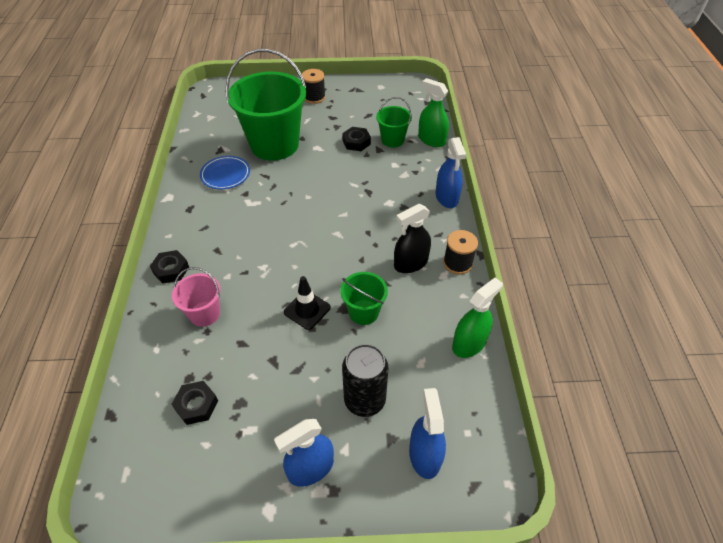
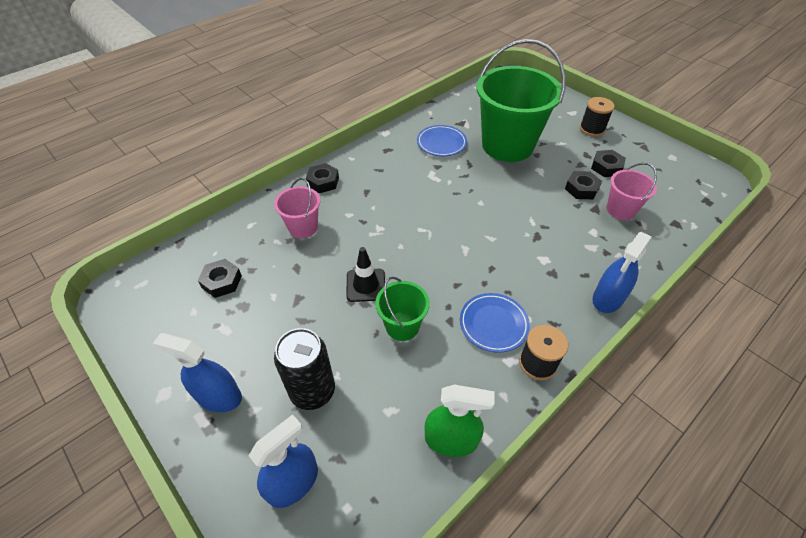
camera: 50 degrees right, 0 degrees up
(353, 118) = (606, 167): none -> black nut
(392, 140) = (620, 210): green bucket -> pink bucket
(410, 263) = (493, 324): black spray bottle -> blue plate
(431, 140) = (663, 237): green spray bottle -> none

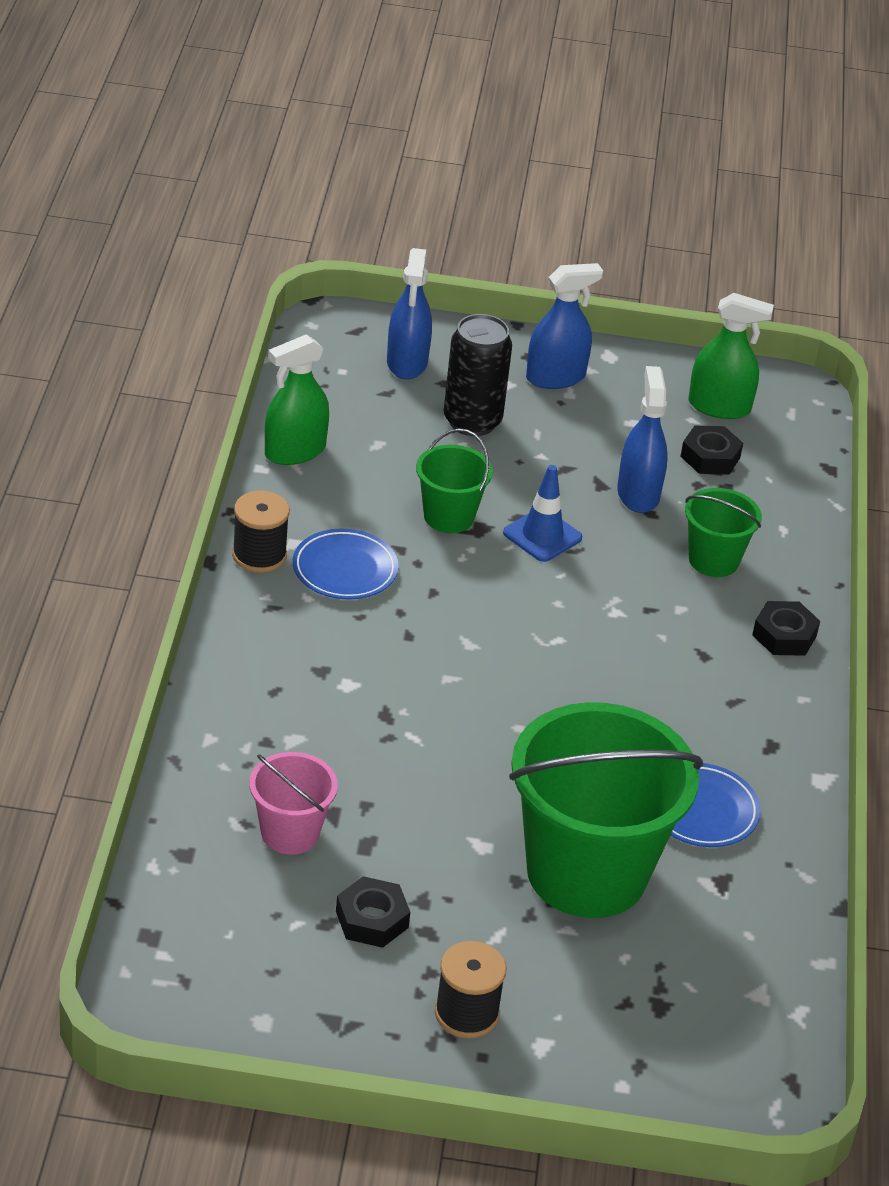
camera: 135 degrees right, 10 degrees down
(167, 311) = (719, 407): none -> green spray bottle
(303, 227) = (713, 560): pink bucket -> green bucket
(366, 285) = (542, 535): black traffic cone -> blue traffic cone
(581, 189) = (382, 842): black nut -> none
(608, 298) = (223, 672): blue spray bottle -> blue spray bottle (638, 494)

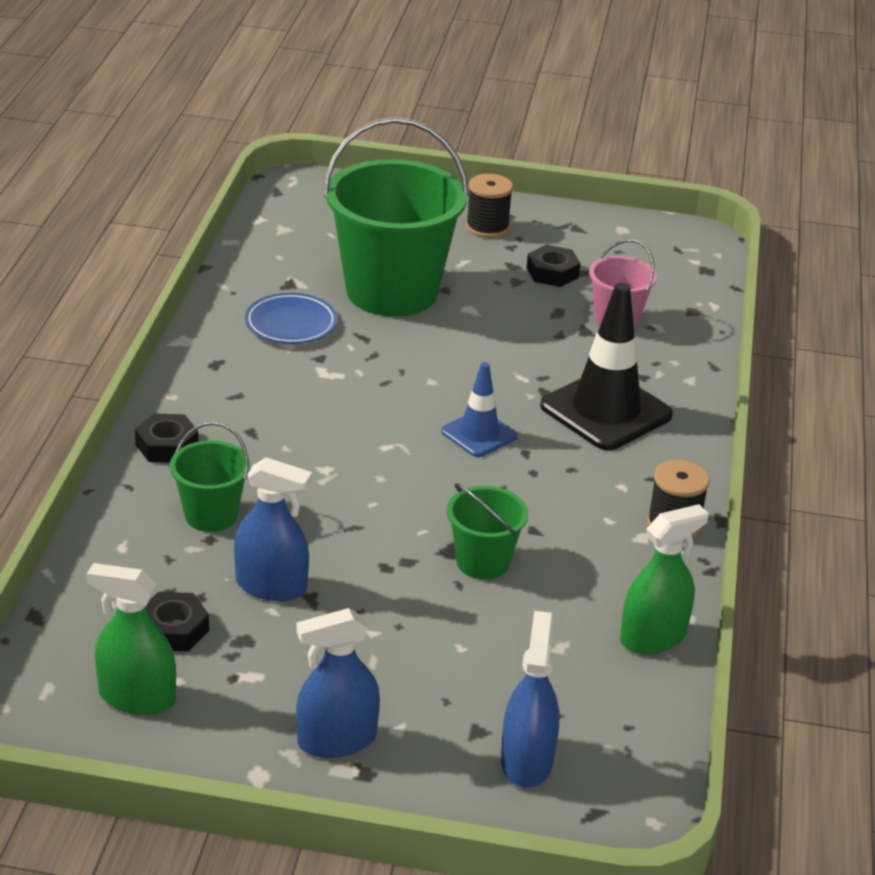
camera: 175 degrees left, 5 degrees down
(316, 690) = (606, 411): none -> black traffic cone
(345, 570) = (588, 510): blue plate -> none
(472, 421) = (449, 675): black can -> none
(542, 535) = (386, 541): blue traffic cone -> blue traffic cone (479, 434)
(638, 494) = (271, 586): blue spray bottle -> blue spray bottle turned 75 degrees counterclockwise

